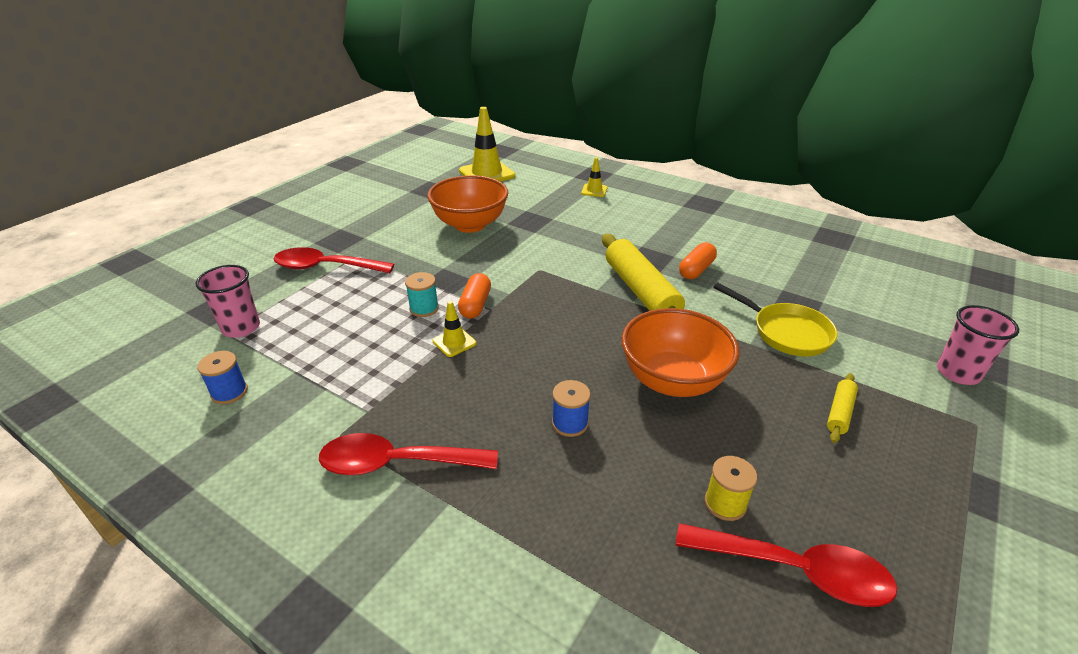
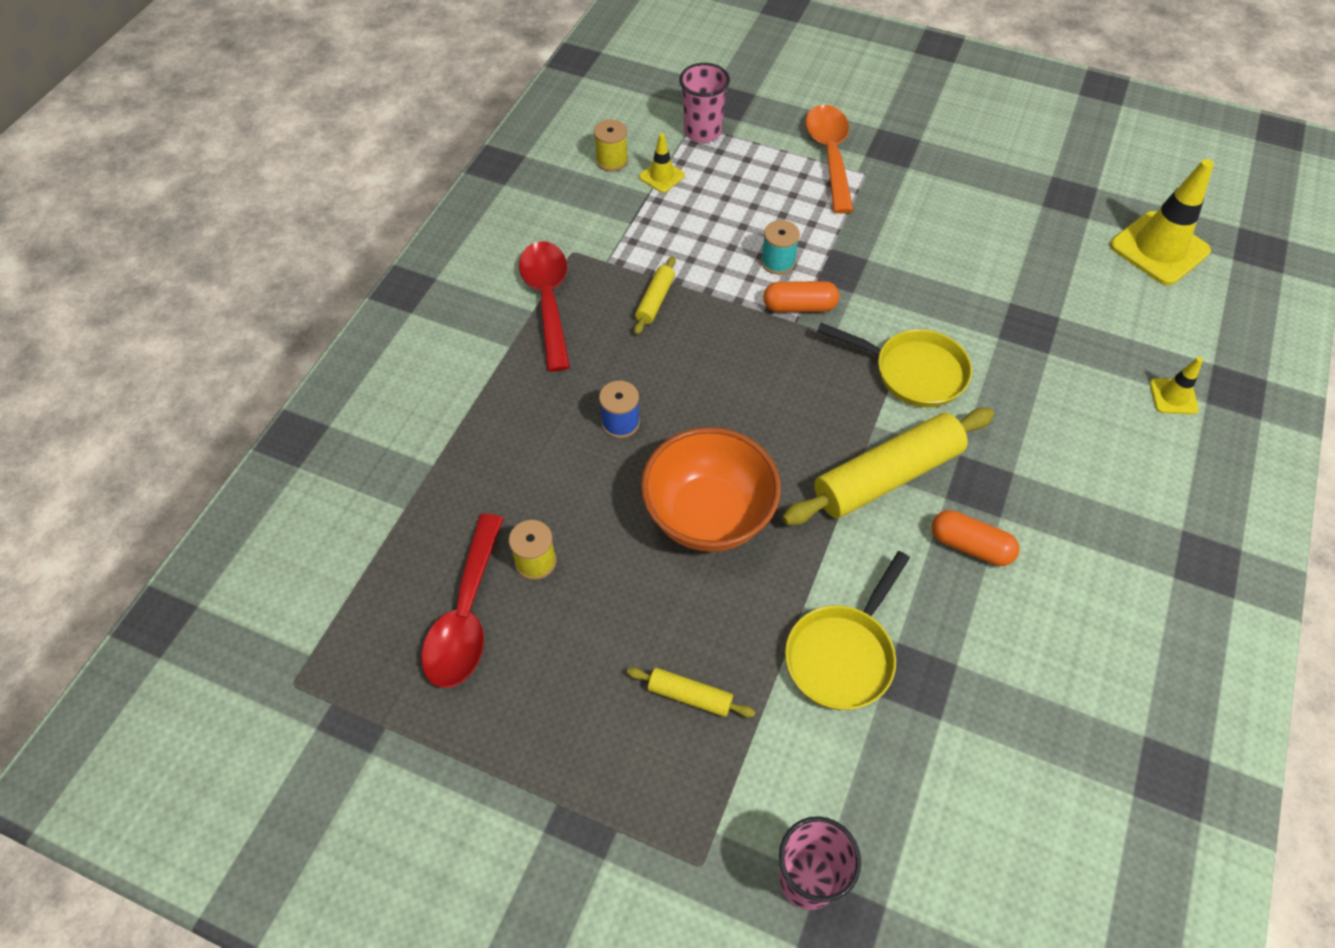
camera: 80 degrees right, 20 degrees up
(229, 392) = (612, 160): blue spool -> yellow spool
(325, 267) = (830, 155): red spoon -> orange spoon
(433, 383) = (655, 300): none -> yellow rolling pin
(454, 342) = (724, 302): yellow traffic cone -> yellow traffic cone (662, 176)
(470, 225) = (987, 262): orange bowl -> none
(554, 267) = (913, 372): none -> yellow pan

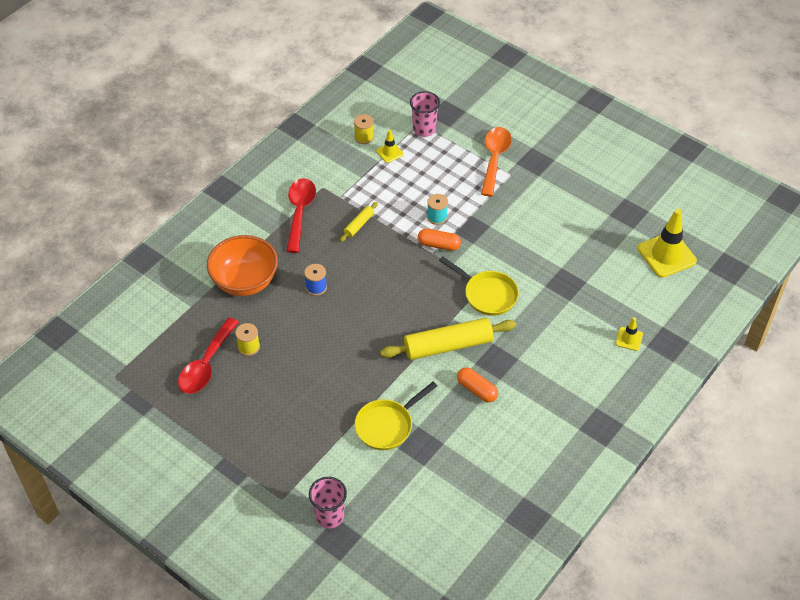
camera: 15 degrees right, 5 degrees down
(690, 696) = (303, 426): yellow rolling pin -> none
(708, 515) = (345, 344): orange bowl -> orange bowl (245, 281)

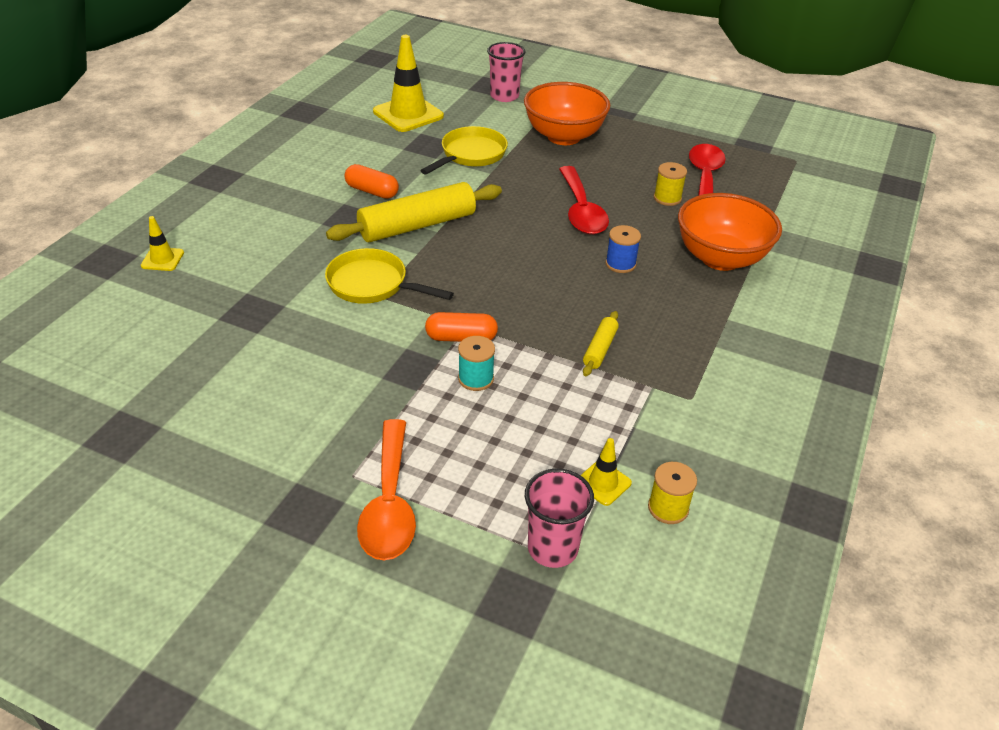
camera: 165 degrees right, 10 degrees down
(297, 440) = (564, 136): none -> orange bowl
(299, 212) = (704, 354): red spoon -> red spoon (581, 211)
(666, 255) = (69, 374): yellow traffic cone -> yellow traffic cone (408, 114)

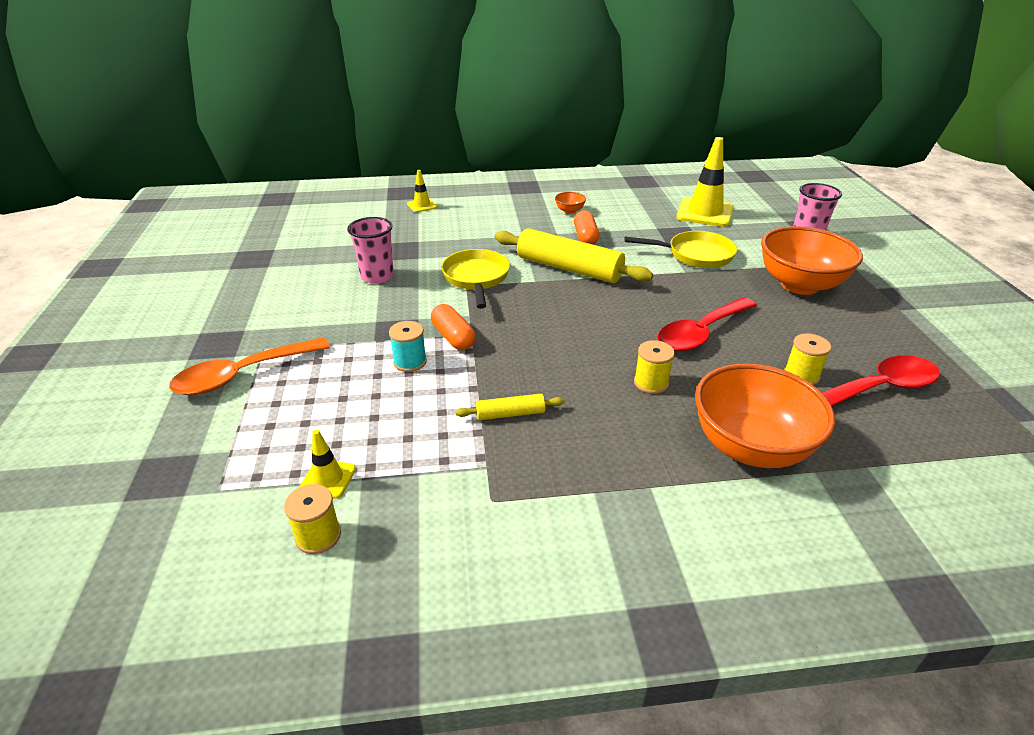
camera: 60 degrees right, 5 degrees down
(309, 176) = (569, 211): none -> orange bowl
(552, 548) = (231, 476): pink cup -> pink cup (377, 276)
(620, 264) = (651, 383): blue spool -> yellow spool

